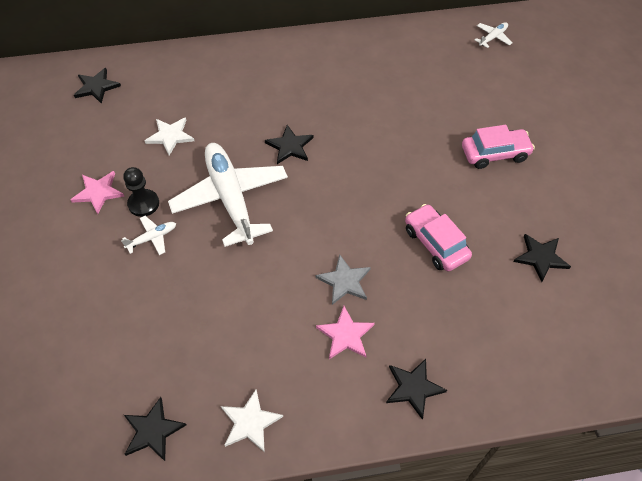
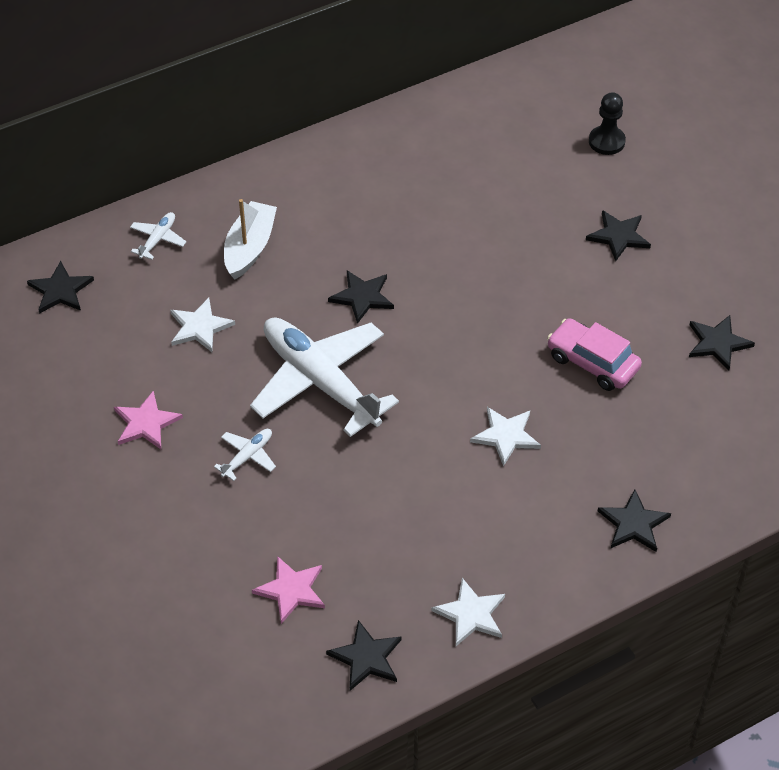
camera: 20 degrees left, 5 degrees down
(143, 204) = (213, 420): black pawn -> black pawn (606, 141)
(231, 92) = (249, 248): none -> white boat
(344, 281) = (506, 436): grey star -> white star
(345, 335) = (534, 493): pink star -> pink star (291, 590)
(493, 37) = (557, 84): white plane -> white plane (158, 239)
(495, 154) = (618, 236): pink car -> black star

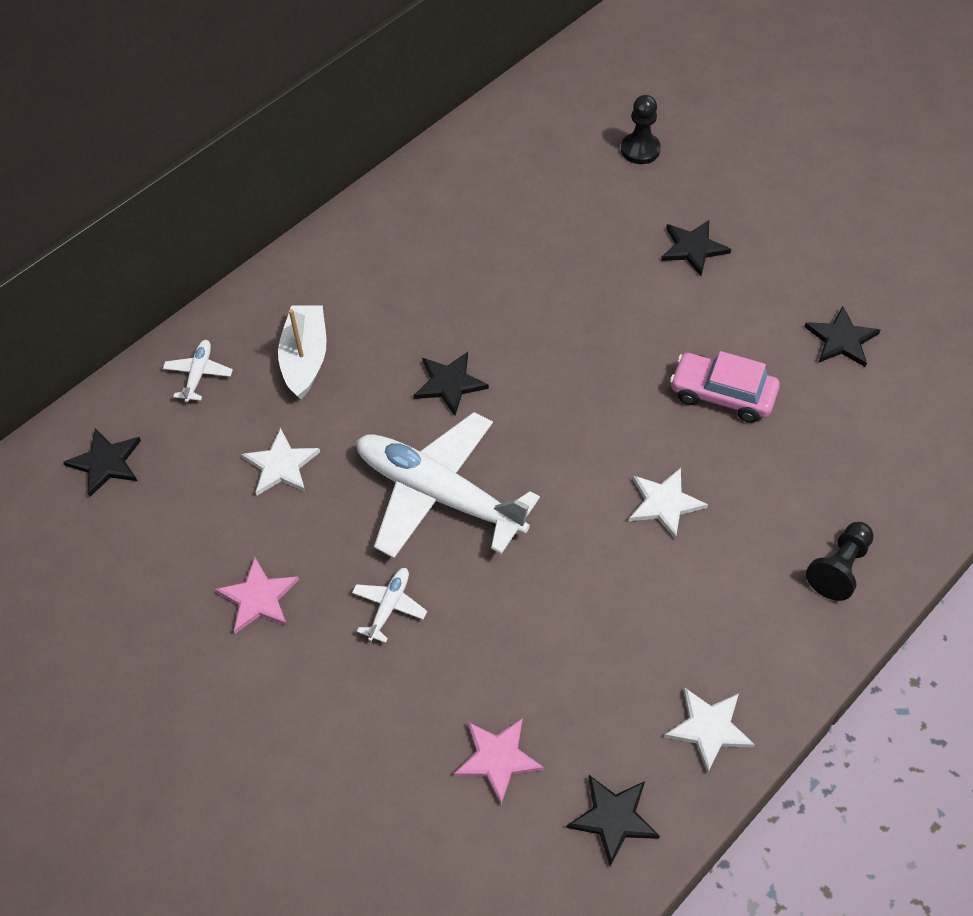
camera: 15 degrees left, 5 degrees up
(633, 523) = (839, 568): black star -> black pawn

